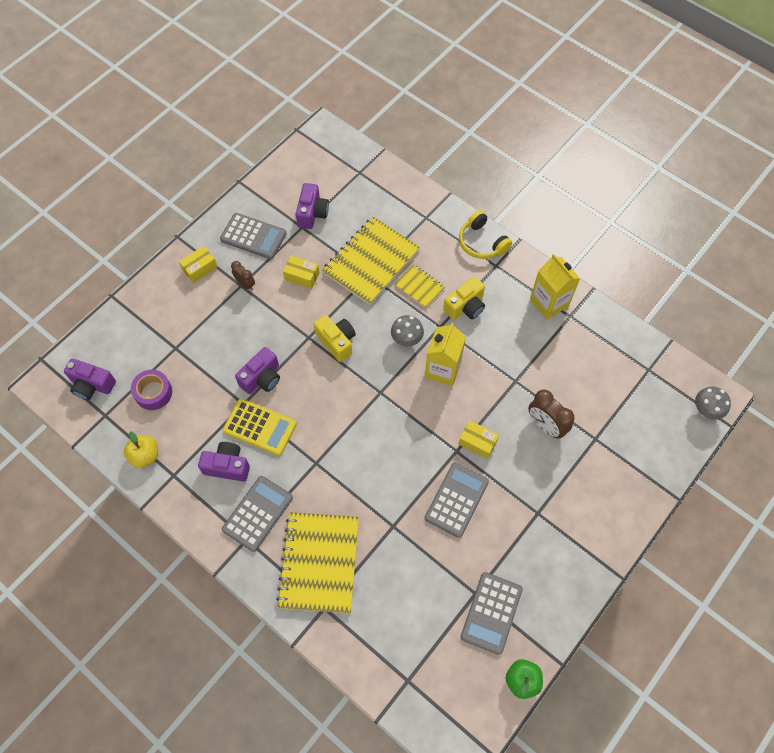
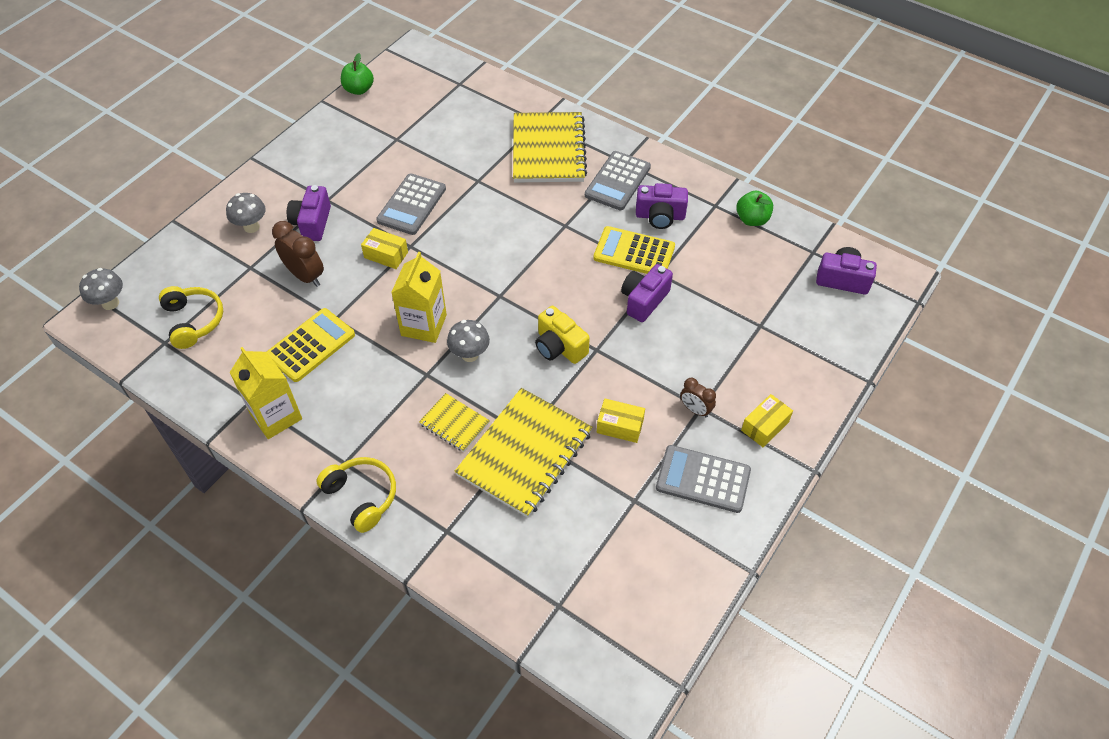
camera: 175 degrees right, 10 degrees down
(145, 455) = (752, 219): yellow apple -> green apple
(153, 392) = (767, 277): purple tape -> none
(312, 213) = (622, 524): purple camera -> purple camera (312, 223)
(465, 306) = (391, 402): yellow camera -> none
(491, 613) = (382, 127): grey calculator -> none
(531, 358) = (311, 345): none -> yellow calculator
(603, 485) = (251, 227): none -> grey mushroom
(630, 388) = (194, 321): none -> yellow headphones

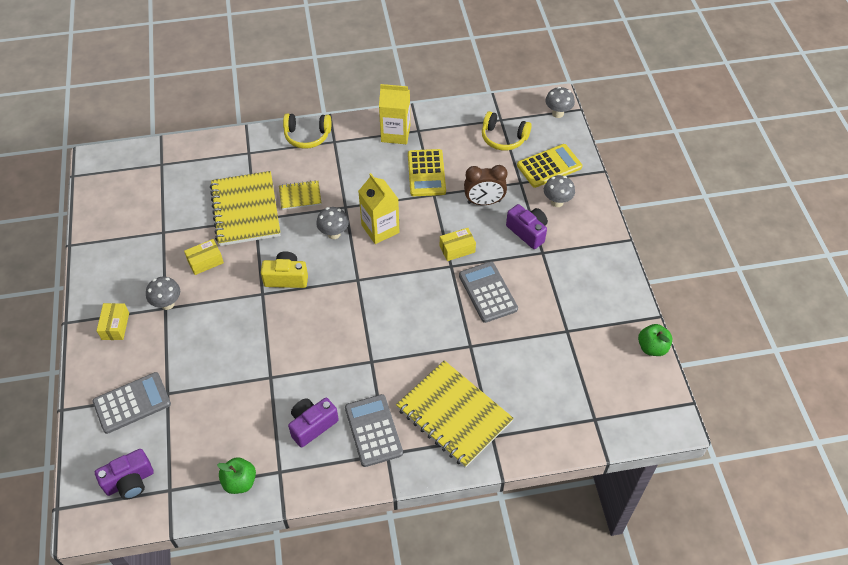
camera: 135 degrees right, 0 degrees up
(634, 252) = (302, 379): yellow calculator -> yellow calculator (549, 166)
(644, 300) = (262, 349): purple camera -> none
(695, 410) = (167, 304): brown clock -> grey mushroom
(703, 479) = (132, 269): grey calculator -> grey calculator (132, 403)

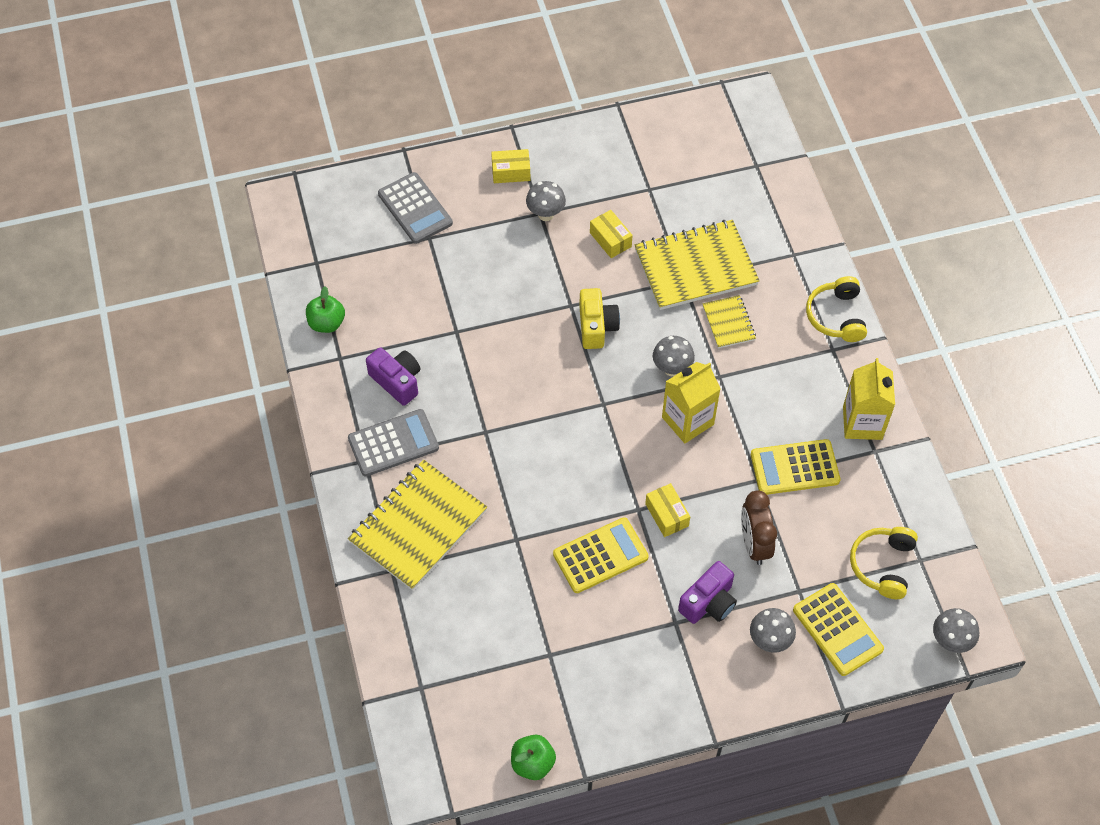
camera: 85 degrees right, 5 degrees up
(130, 481) = (324, 226): purple camera -> none
(488, 292) = (600, 556): grey calculator -> yellow calculator

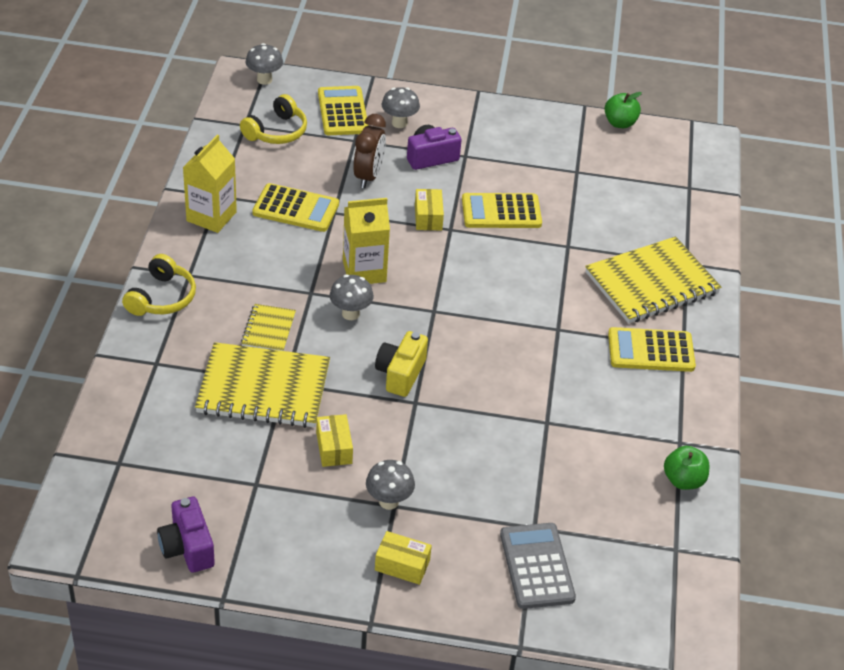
camera: 160 degrees left, 15 degrees down
(393, 443) = (651, 350): grey calculator -> yellow calculator
(397, 381) = (627, 400): purple camera -> purple camera (187, 547)

